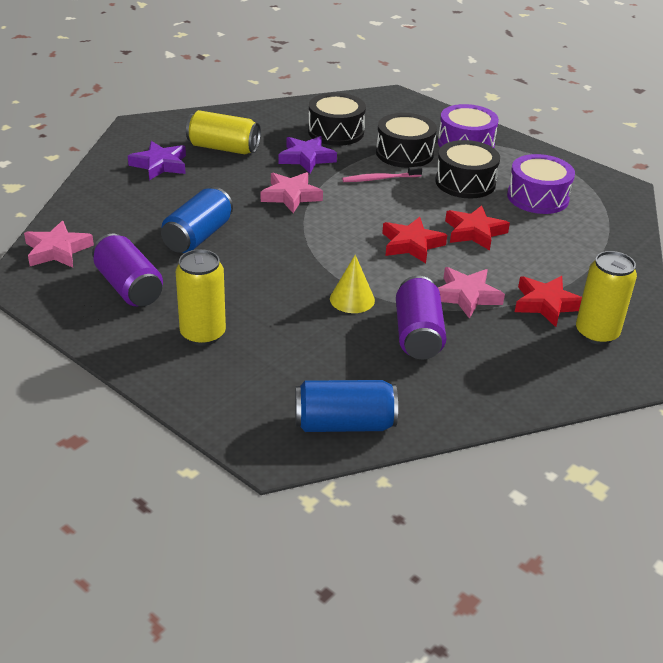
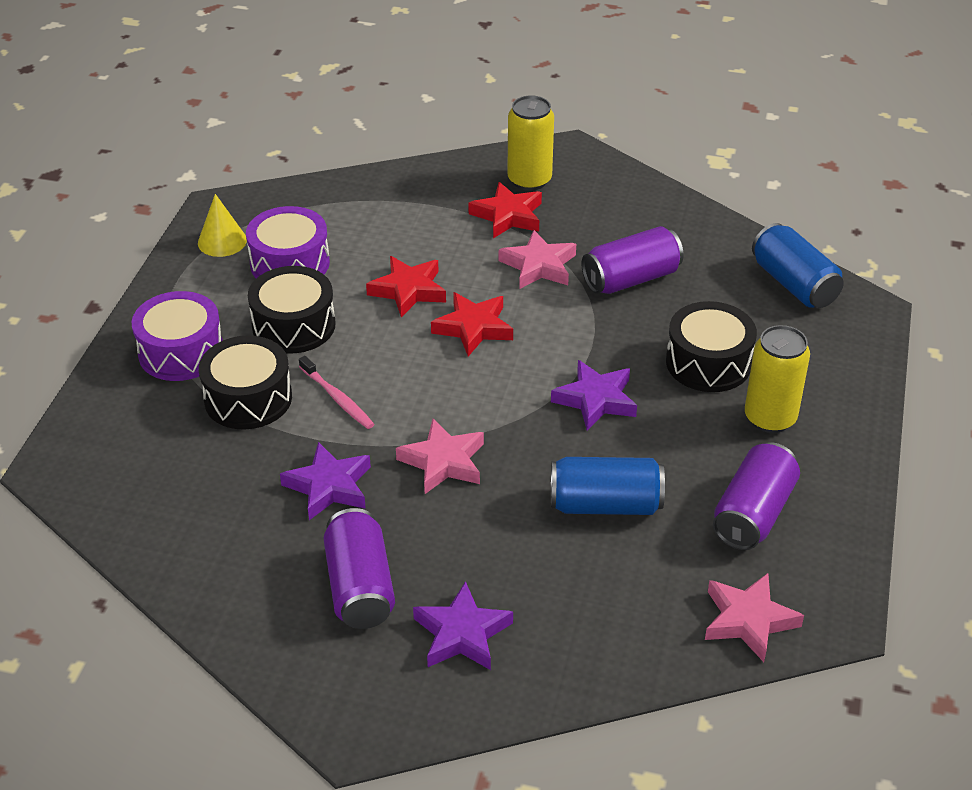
camera: 115 degrees left, 5 degrees up
(223, 148) = (360, 587): yellow can -> purple can
(293, 267) = (595, 400): none -> purple star
(336, 132) = (225, 486): black drum -> black drum (708, 363)
(352, 299) = (615, 337): yellow cone -> yellow cone (222, 241)

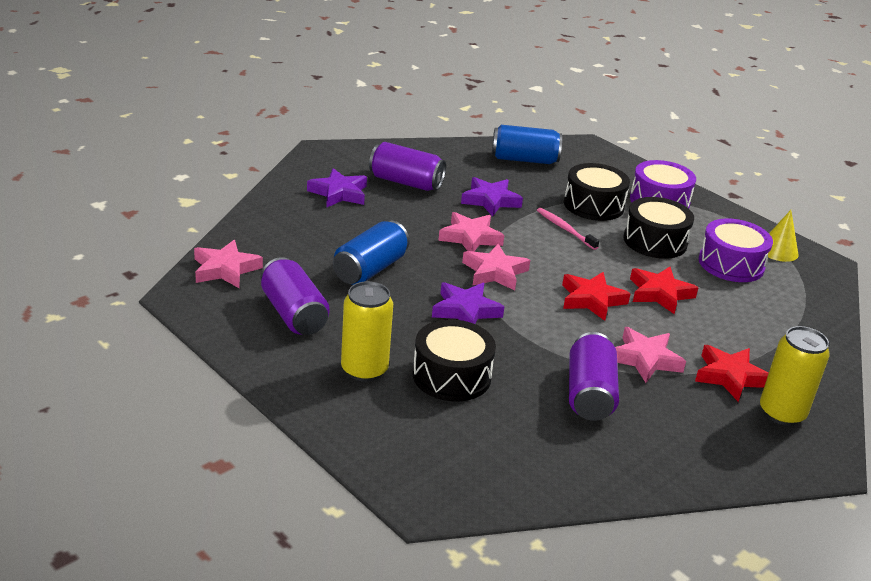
camera: 120 degrees right, 10 degrees down
(337, 399) = (565, 229): pink toothbrush -> pink toothbrush turned 60 degrees clockwise
(498, 411) = (495, 272): none -> pink star
(794, 284) = (502, 479): blue can -> blue can (524, 160)

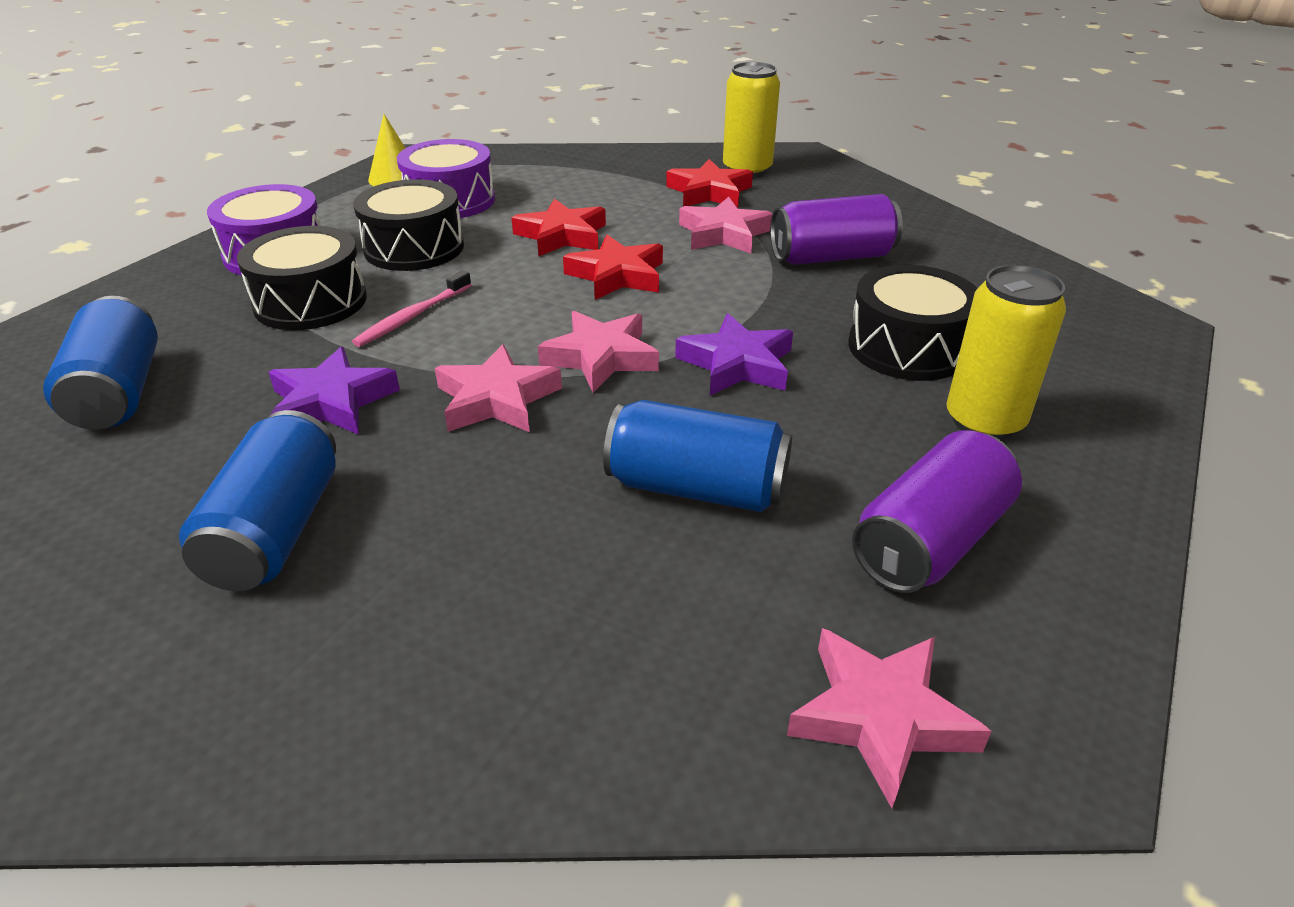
camera: 105 degrees left, 5 degrees up
(339, 193) = (376, 632): purple star -> none
(406, 182) = (276, 531): purple can -> blue can

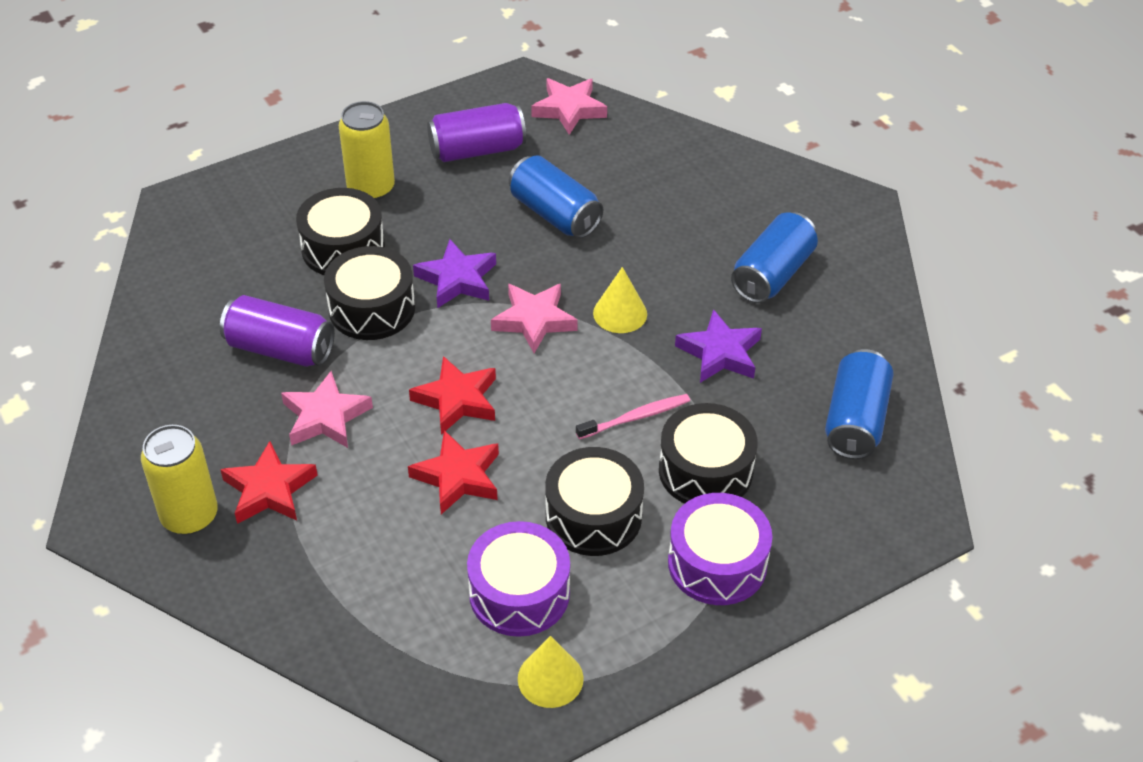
camera: 150 degrees left, 10 degrees up
(496, 399) = (620, 313): pink star -> yellow cone
(793, 310) = (372, 308): none -> black drum

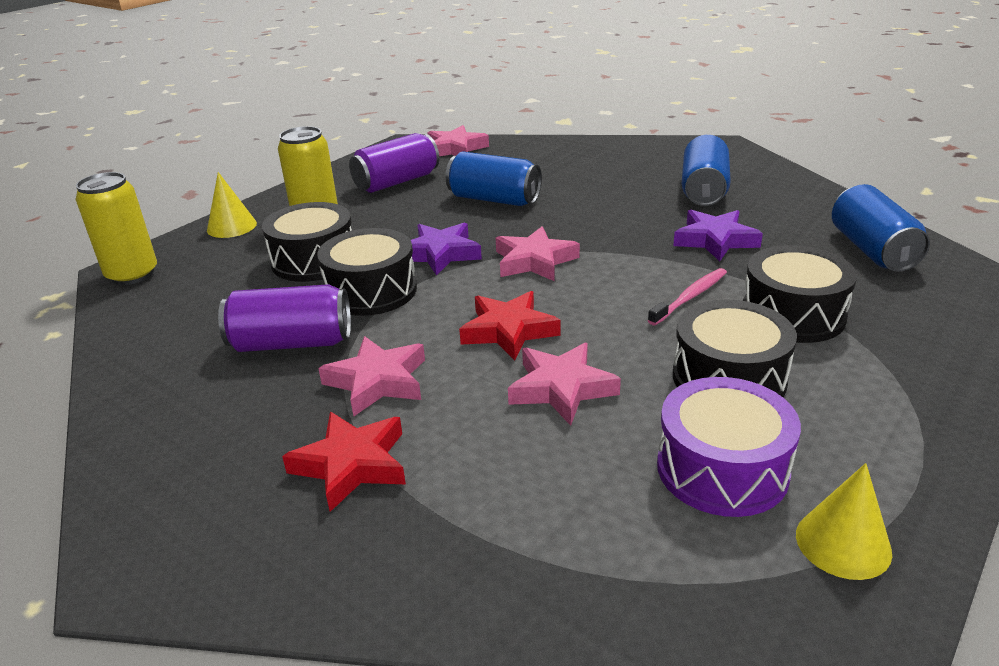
camera: 20 degrees left, 15 degrees down
(189, 516) = (260, 524): yellow can -> yellow can (132, 274)
(458, 477) = (561, 388): red star -> pink star
(620, 313) = (606, 239): yellow cone -> yellow cone (231, 226)
(717, 563) = (886, 377): purple drum -> none

